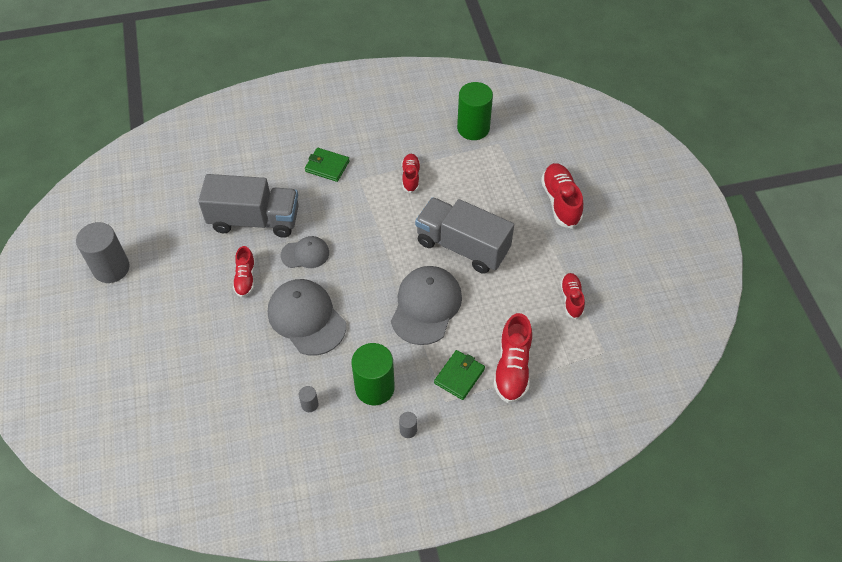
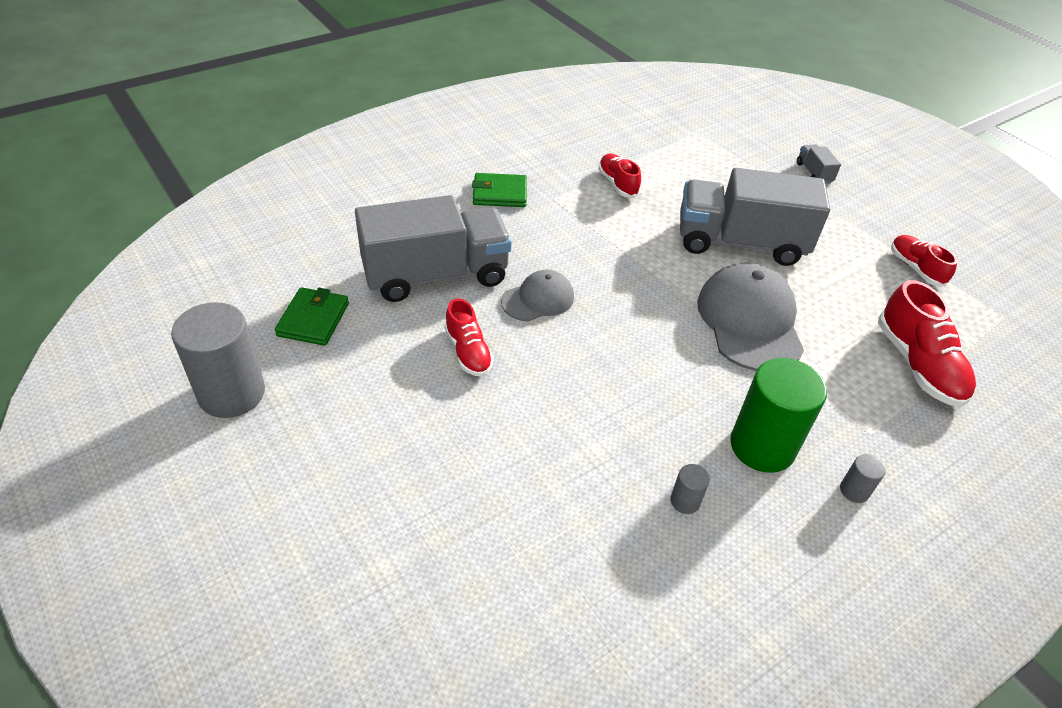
camera: 25 degrees left, 10 degrees down
(306, 318) = (596, 380): grey cap -> none
(459, 376) = (862, 395): green wallet -> green wallet (313, 319)
(473, 128) = (655, 123): green cylinder -> none
(560, 202) = (814, 173): red shoe -> grey truck

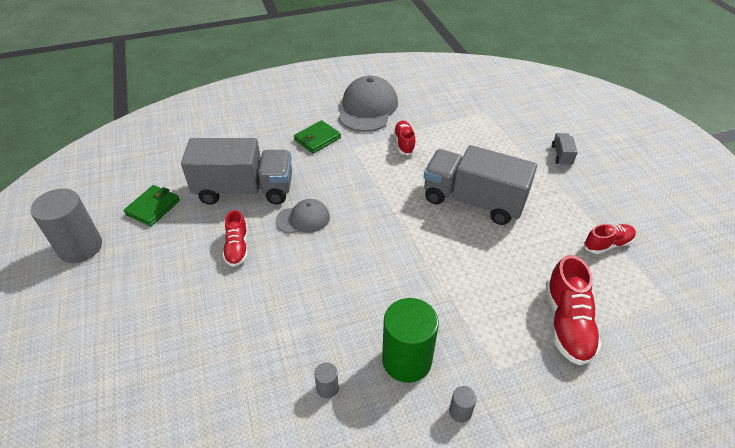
camera: 20 degrees right, 0 degrees up
(499, 193) = (317, 139): green wallet -> green wallet turned 60 degrees counterclockwise
(749, 321) = (448, 262): grey cap -> grey cap (368, 108)
(915, 268) = (607, 244): red shoe -> red shoe turned 75 degrees clockwise

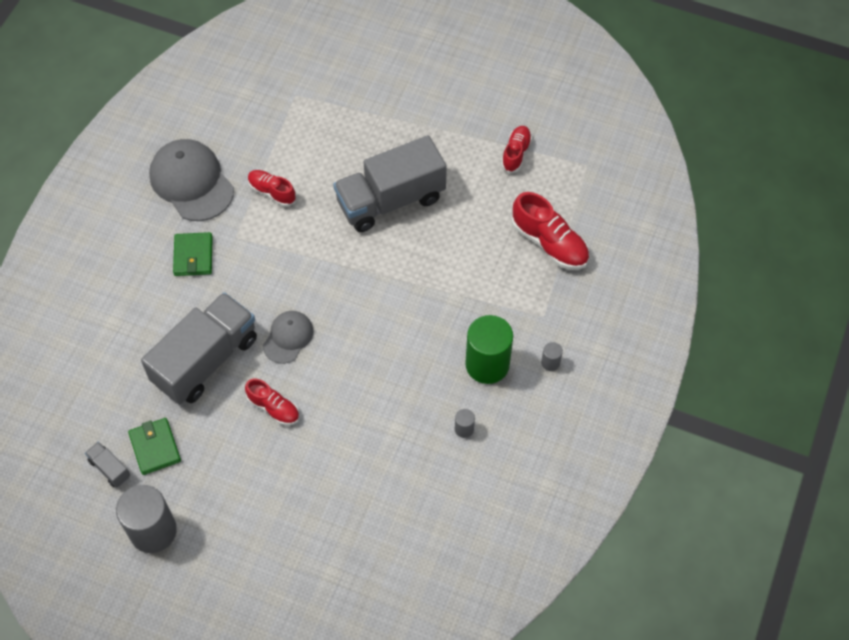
camera: 50 degrees left, 15 degrees up
(561, 155) = (406, 92): grey truck -> grey truck (110, 468)

